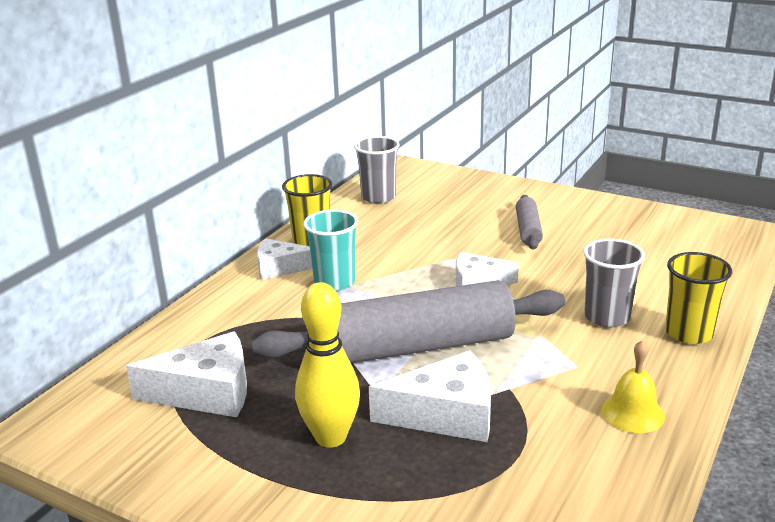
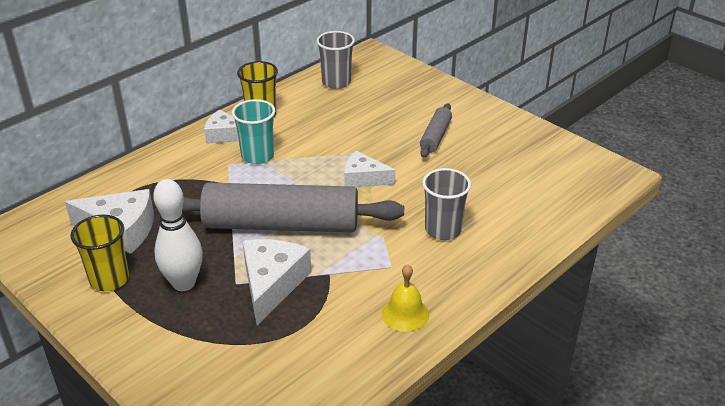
camera: 15 degrees right, 10 degrees up
(331, 437) = (184, 283): yellow bowling pin -> white bowling pin
(446, 414) = (272, 284): white cheese -> white cheese turned 90 degrees counterclockwise
(688, 333) = (497, 257): yellow cup -> yellow cup (109, 279)

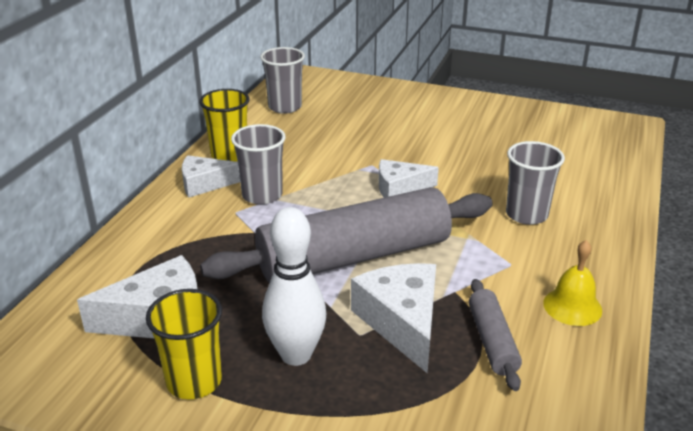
camera: 25 degrees left, 5 degrees down
(257, 156) = (262, 195): turquoise cup -> grey cup
(435, 136) = (434, 133): grey rolling pin -> grey rolling pin (492, 341)

